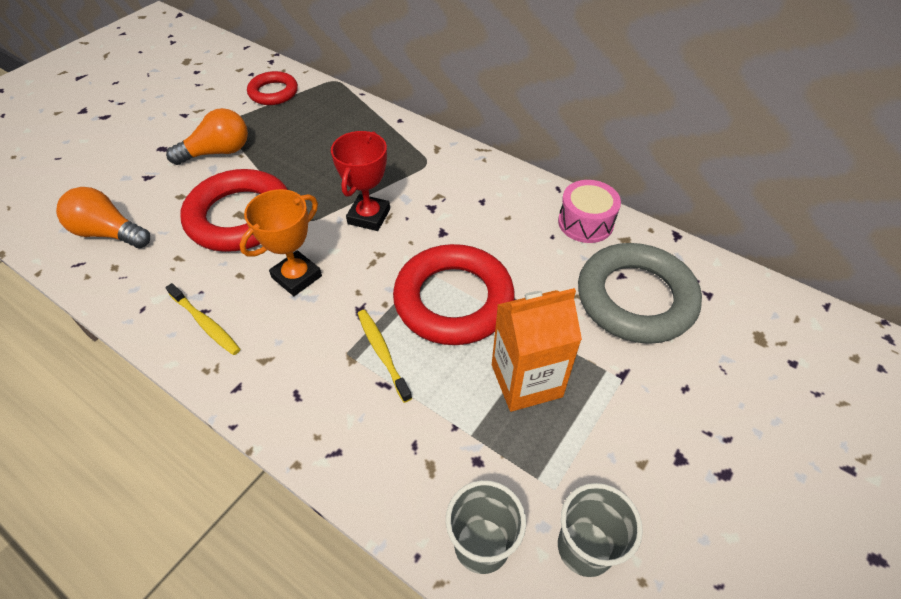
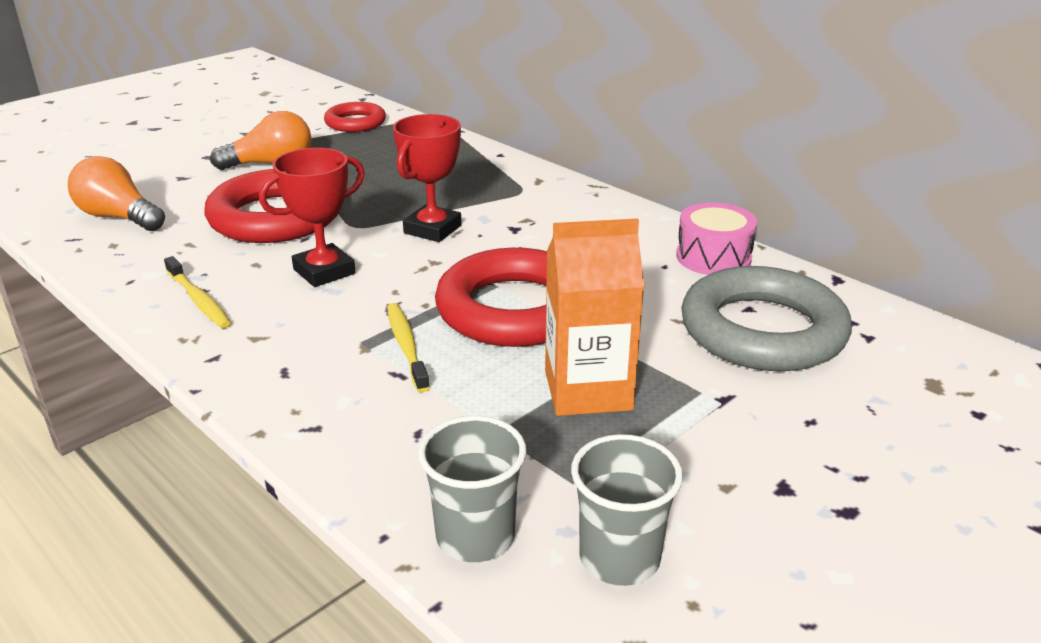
camera: 10 degrees right, 20 degrees down
(296, 277) = (324, 271): orange trophy -> red trophy

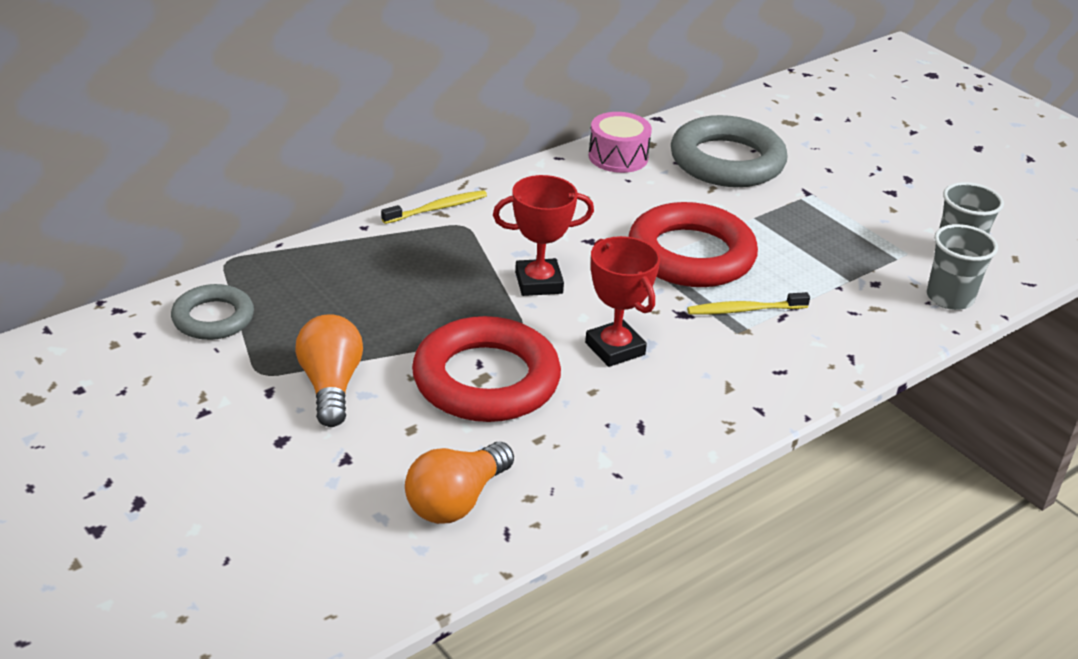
camera: 85 degrees left, 5 degrees up
(198, 300) = (661, 424): yellow toothbrush -> yellow toothbrush (437, 209)
(355, 123) = (213, 318): red ring -> grey ring
(432, 229) = (538, 283): red trophy -> red trophy turned 45 degrees counterclockwise
(588, 390) = (800, 239): orange carton -> none

